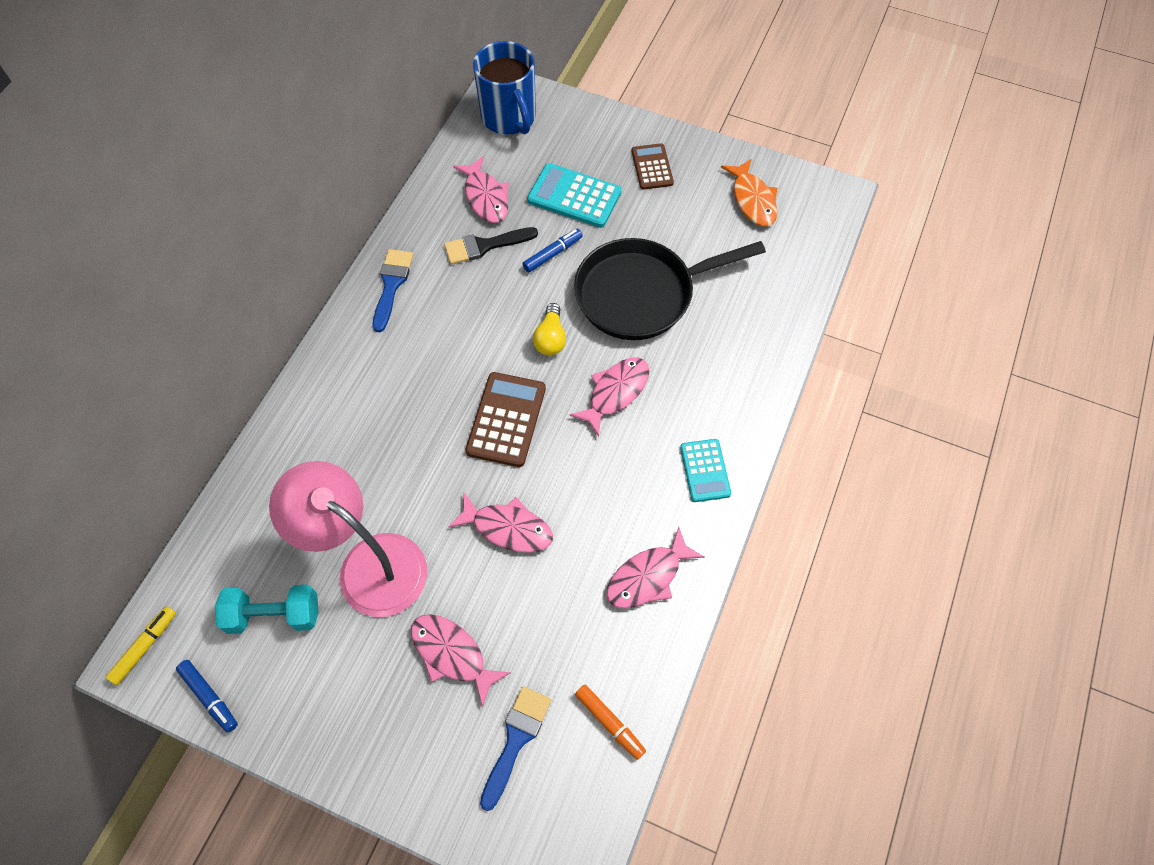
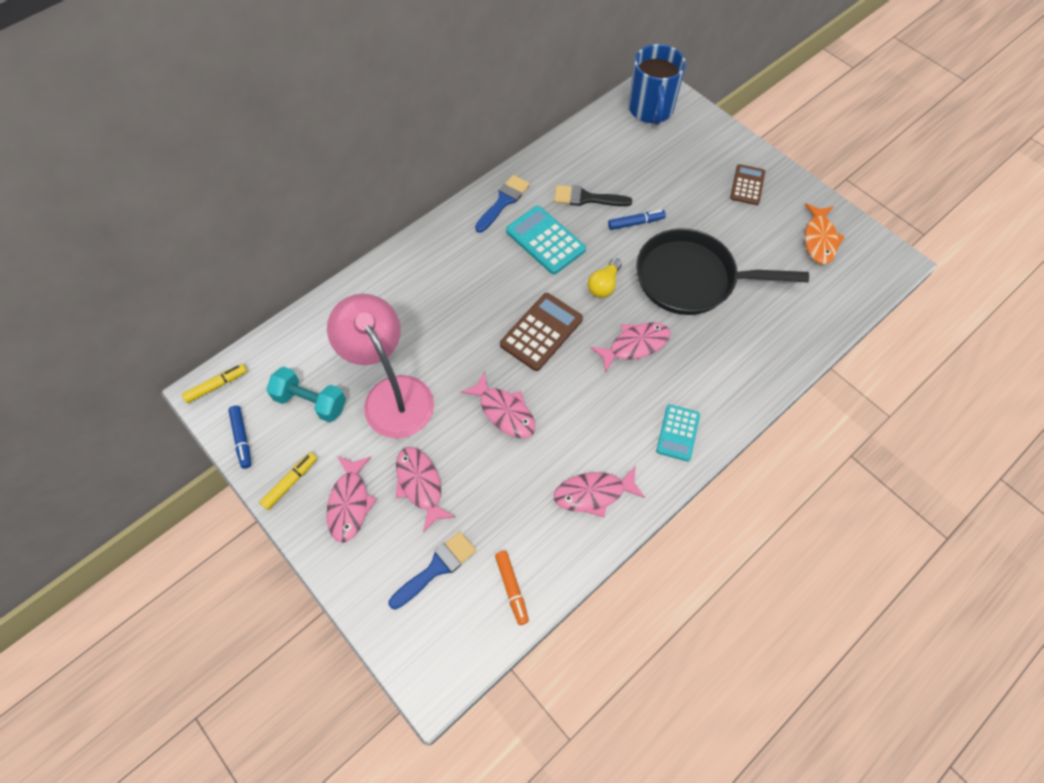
camera: 25 degrees right, 0 degrees up
(296, 722) = (290, 482): none -> yellow marker
(486, 197) = (604, 162): pink fish -> pink fish (350, 503)
(574, 196) = (673, 186): turquoise calculator -> turquoise calculator (545, 240)

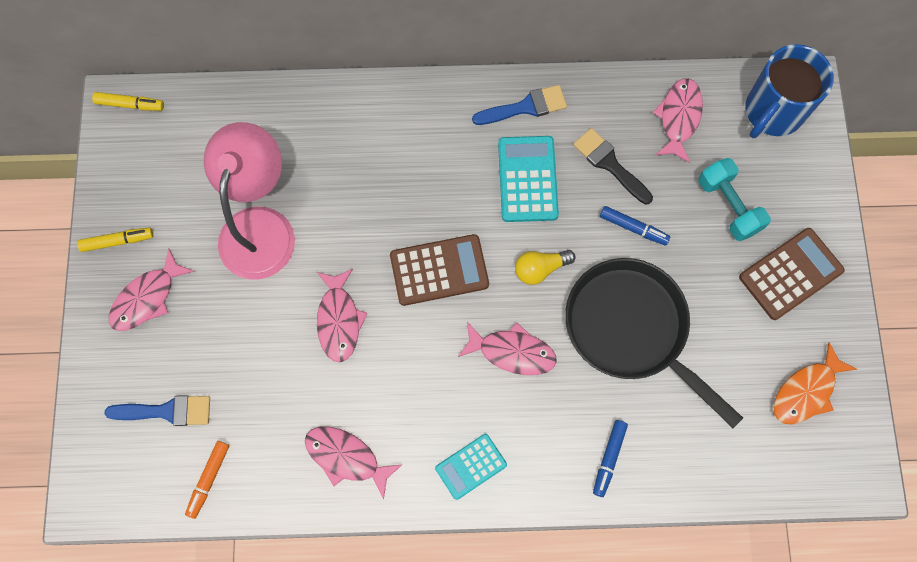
camera: 40 degrees right, 10 degrees up
(242, 438) = (112, 170): blue marker -> blue marker (609, 458)
(311, 402) = (190, 180): turquoise dumbbell -> turquoise dumbbell (728, 206)
(420, 485) = (214, 329): pink fish -> pink fish (679, 118)
(747, 185) = (790, 274): brown calculator -> brown calculator, size x1.54

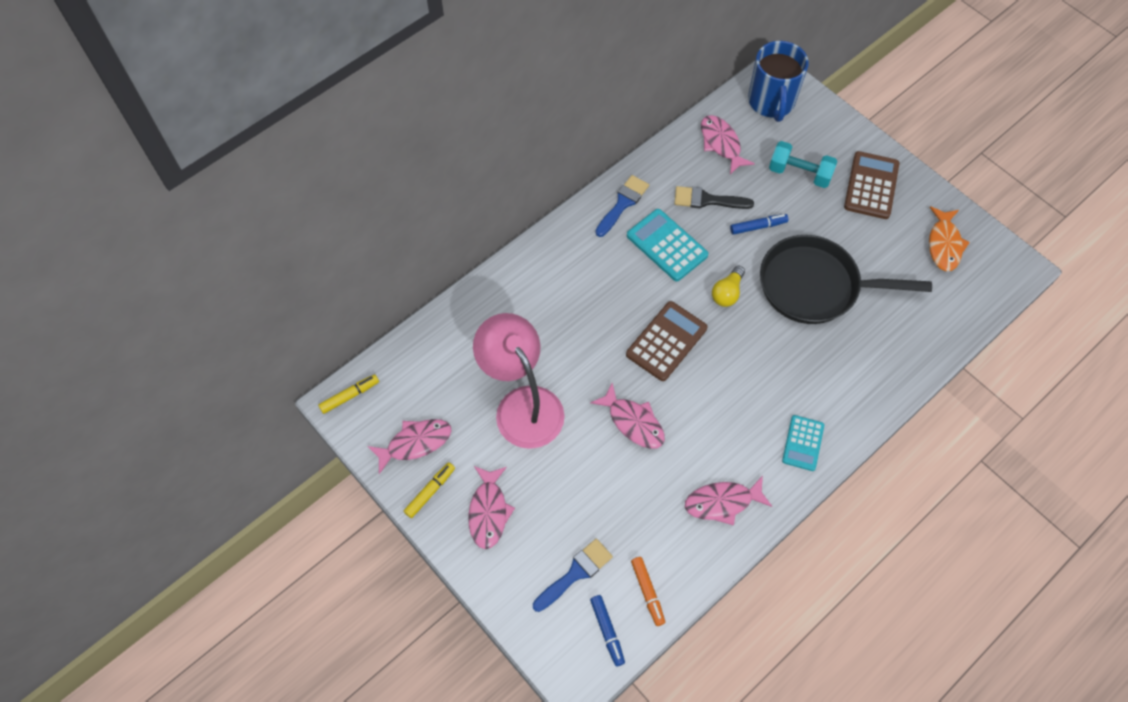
camera: 40 degrees left, 10 degrees down
(512, 352) = (759, 355): pink fish -> pink fish (415, 443)
(609, 458) = (877, 371): blue marker -> blue marker (607, 631)

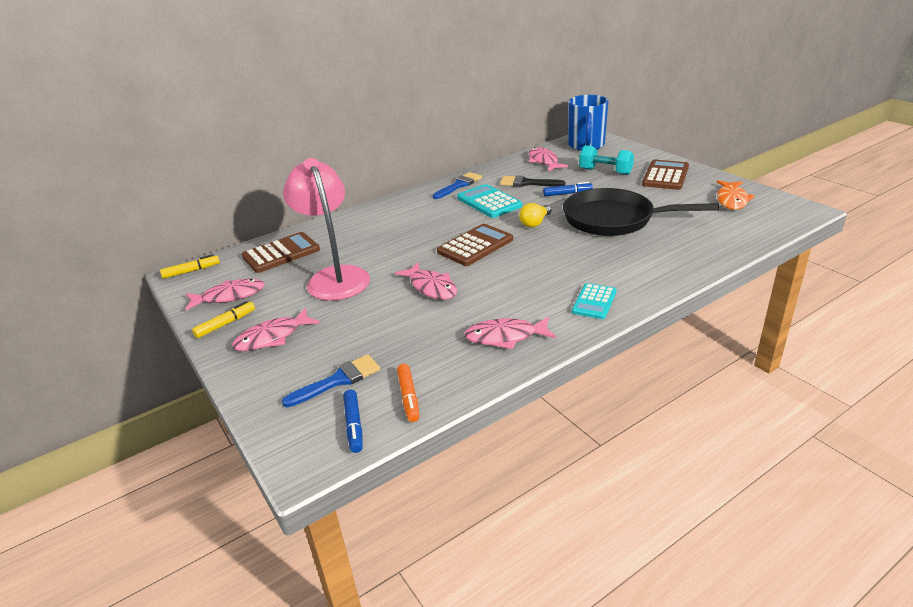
camera: 10 degrees right, 30 degrees down
(444, 358) = (281, 253): none -> brown calculator
(489, 511) = (272, 337): pink fish -> pink fish turned 45 degrees clockwise

